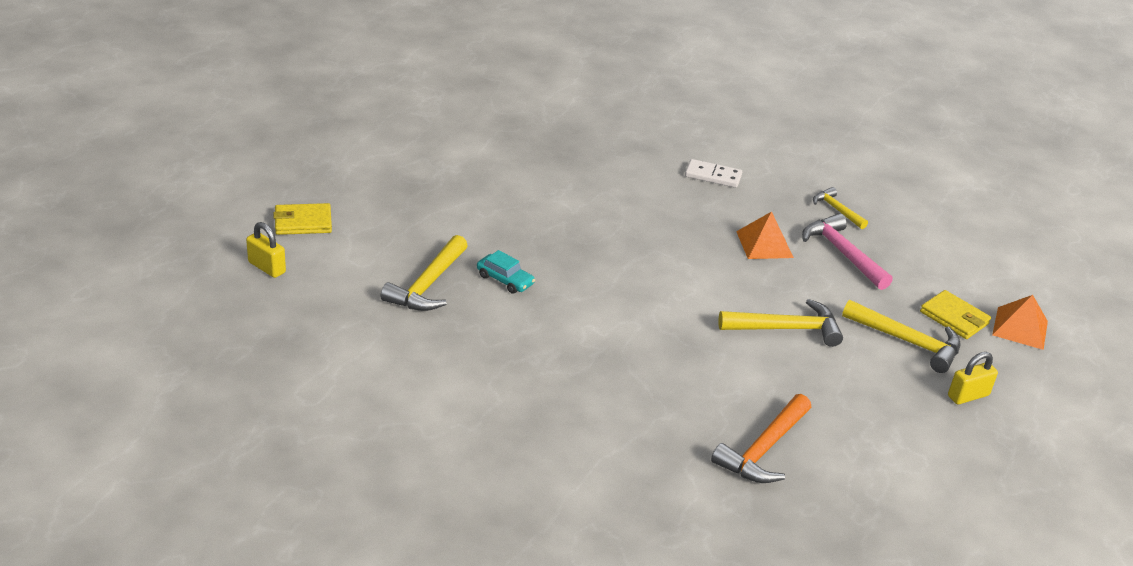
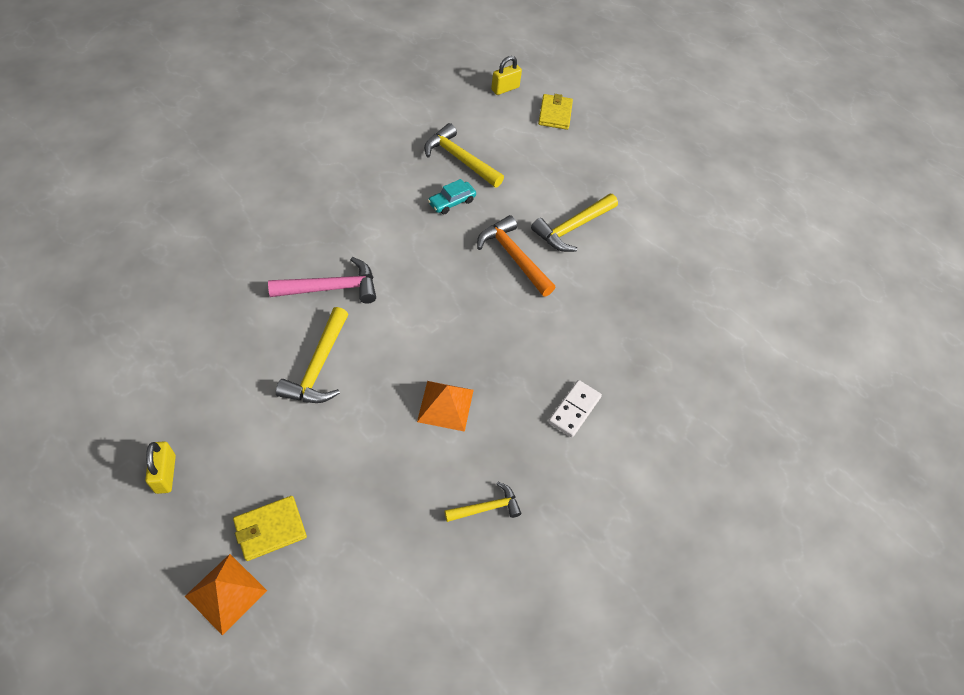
camera: 105 degrees right, 20 degrees up
(764, 449) = (194, 288): orange hammer -> orange hammer (513, 257)
(843, 254) = (409, 473): pink hammer -> pink hammer (331, 288)
(907, 342) = (258, 461): yellow hammer -> yellow hammer (573, 228)

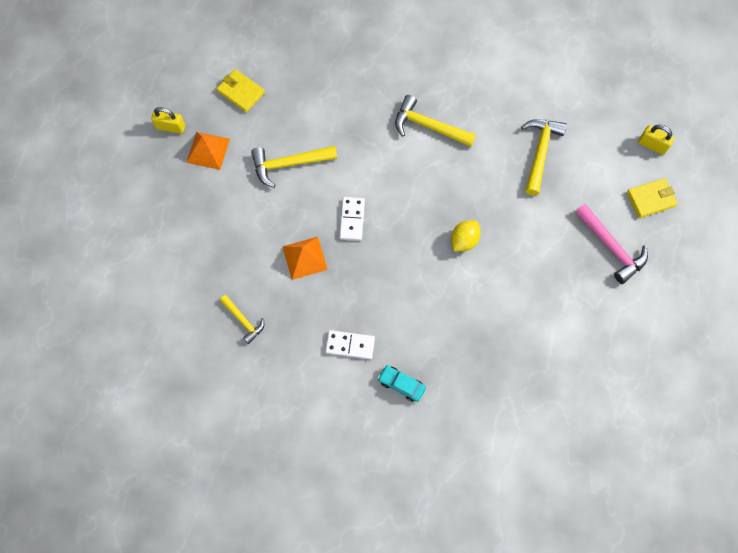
camera: 70 degrees right, 15 degrees up
(165, 474) = (171, 127): yellow padlock -> yellow padlock turned 45 degrees clockwise
(226, 593) = (119, 203): orange pyramid -> orange pyramid (208, 150)
(270, 529) = (166, 203): yellow wallet -> yellow wallet (241, 92)
(331, 288) = (356, 135): pink hammer -> pink hammer (611, 247)
(428, 339) = (352, 219): none -> white domino
(452, 202) = (489, 170): turquoise car -> turquoise car (401, 384)
(513, 257) = (464, 240): orange hammer -> yellow lemon
(573, 228) = (524, 271): yellow hammer -> yellow hammer (429, 126)

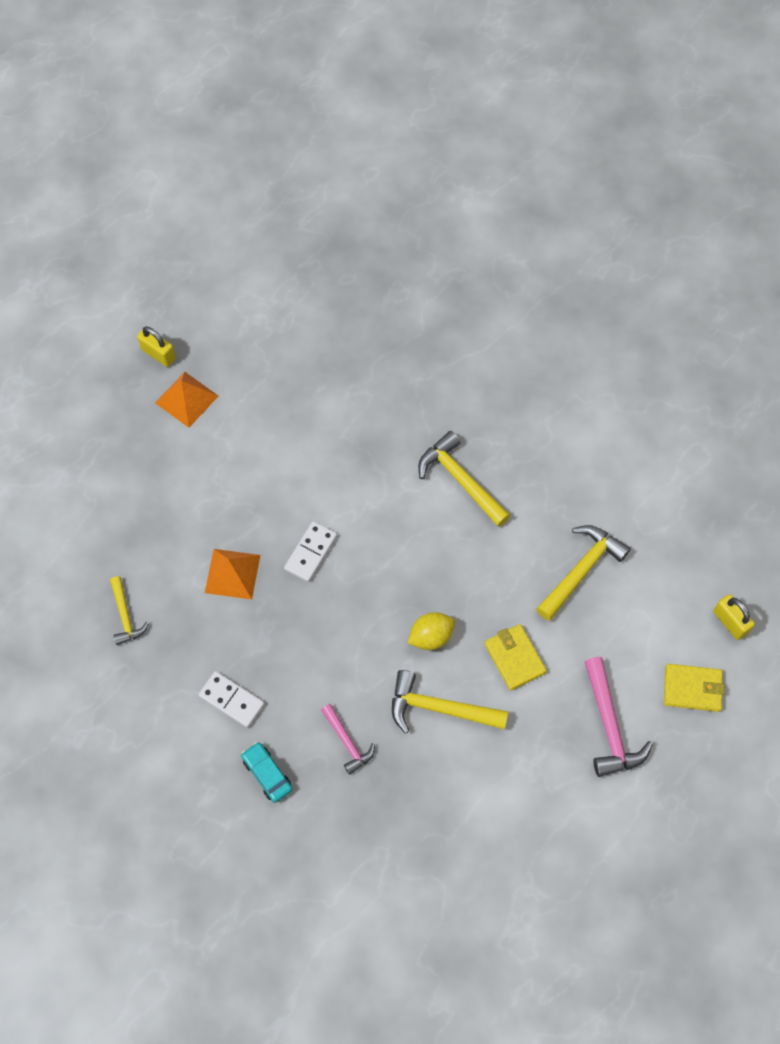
camera: 25 degrees right, 5 degrees down
(241, 92) = (259, 346): yellow wallet -> yellow wallet (514, 658)
(289, 164) = (271, 455): yellow hammer -> yellow hammer (439, 708)
(444, 337) = (347, 742): none -> pink hammer

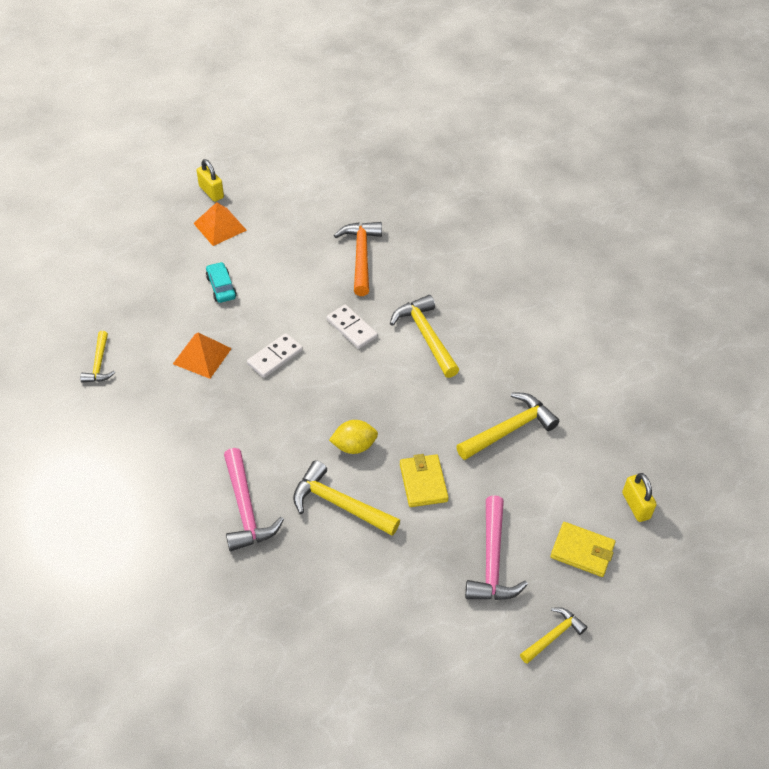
camera: 15 degrees right, 15 degrees down
(231, 700) = (159, 449): white domino -> white domino (351, 328)
(267, 774) = (164, 515): turquoise car -> turquoise car (221, 287)
(347, 742) = (246, 509): pink hammer -> pink hammer, size x1.64
(357, 396) = (361, 256): none -> orange hammer
(690, 788) = (553, 636): none -> yellow hammer

